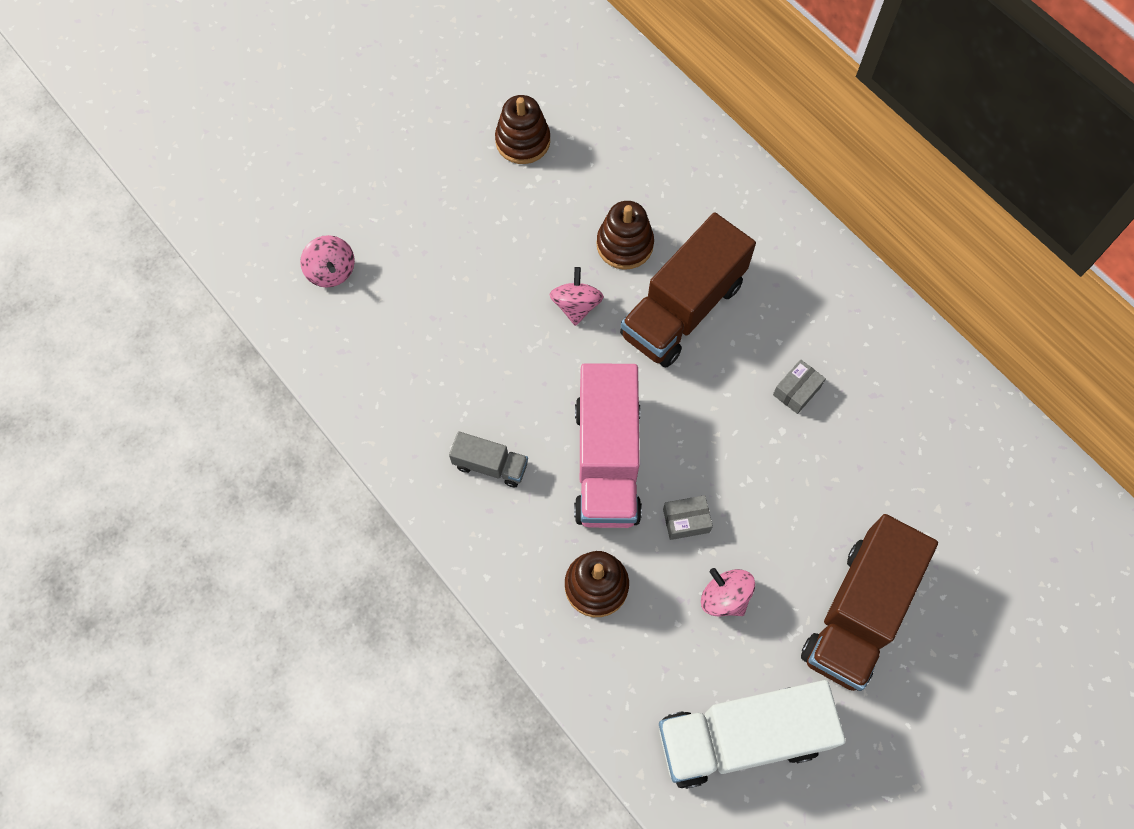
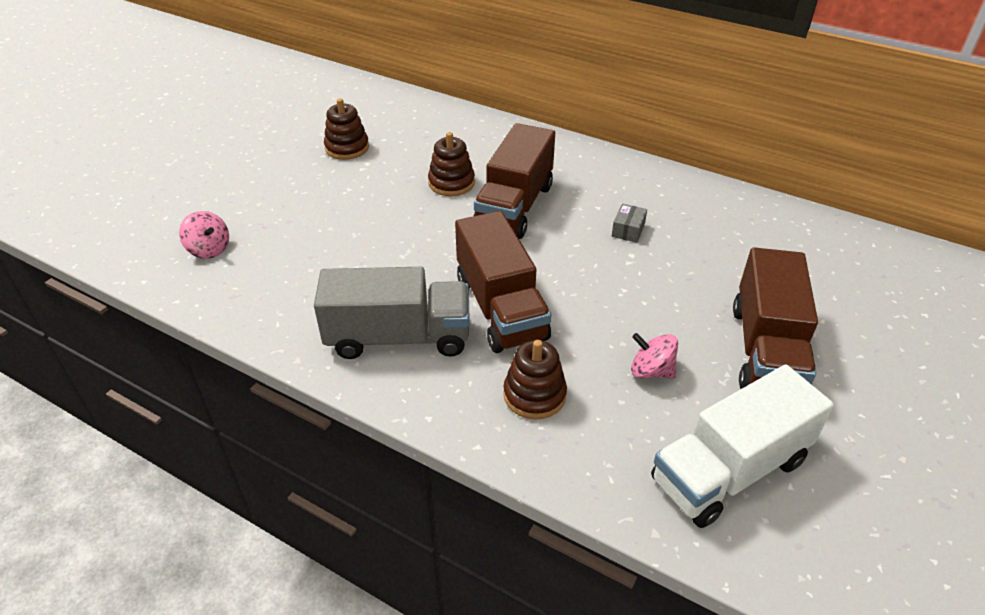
camera: 20 degrees left, 25 degrees down
(490, 465) = (399, 337): grey truck -> grey truck, size x2.06
(576, 305) = (429, 223): pink spinning top -> none
(607, 461) = (500, 308): pink truck -> brown truck
(686, 520) = (588, 329): grey box -> none

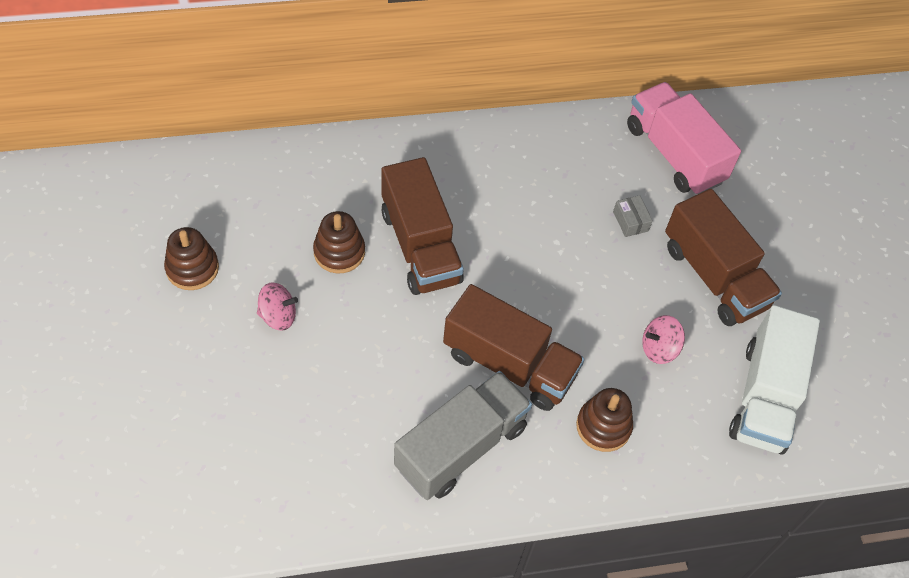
camera: 45 degrees left, 15 degrees up
(209, 249) = (200, 476): pink spinning top -> pink spinning top (278, 316)
(628, 230) = (532, 215): grey box -> grey box (630, 221)
(810, 250) = (674, 154): none -> pink truck

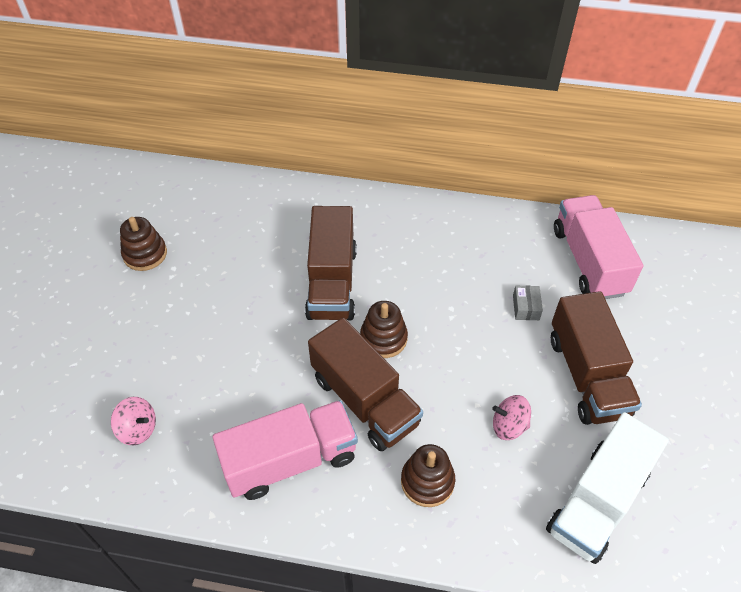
camera: 25 degrees right, 5 degrees down
(278, 316) = (191, 307): pink spinning top -> pink spinning top (138, 429)
(339, 252) = (264, 270): brown stacking toy -> brown stacking toy (383, 338)
(461, 447) = (290, 460): grey truck -> pink truck

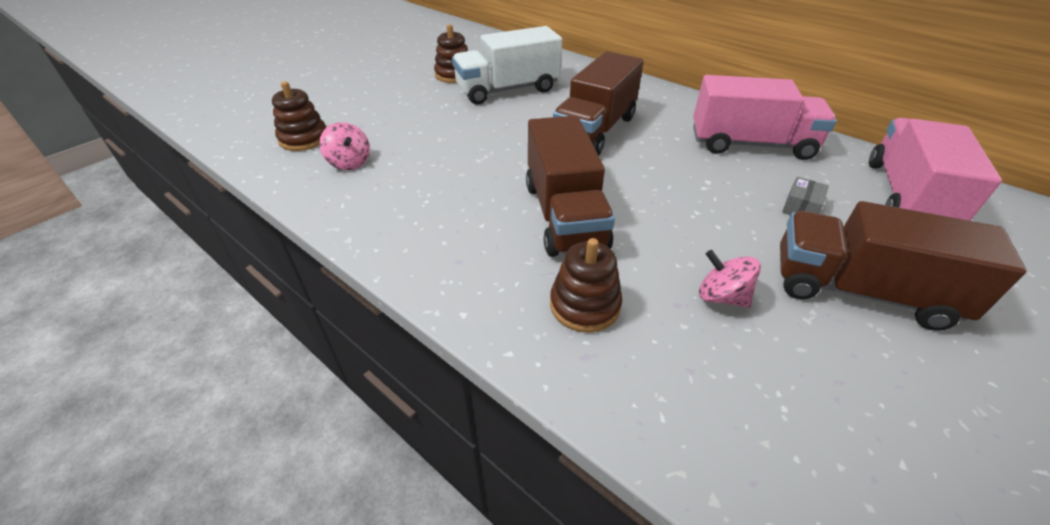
camera: 30 degrees right, 10 degrees down
(290, 460) = (454, 230): pink truck -> pink truck (751, 144)
(383, 338) = (618, 179): brown stacking toy -> brown stacking toy (304, 139)
(587, 375) = (860, 291): brown truck -> brown truck turned 90 degrees clockwise
(597, 501) = (817, 429): white truck -> white truck (507, 90)

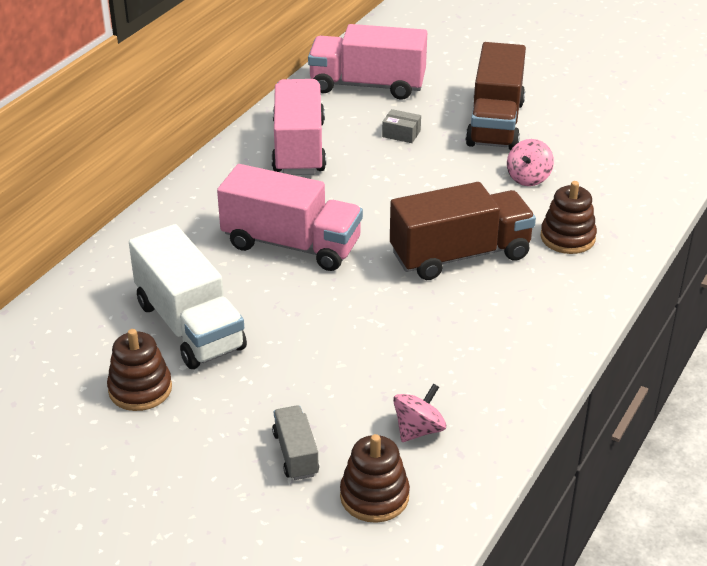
camera: 100 degrees left, 5 degrees down
(363, 116) = (296, 454): none -> grey truck
(595, 130) = (291, 245): brown truck -> pink truck

